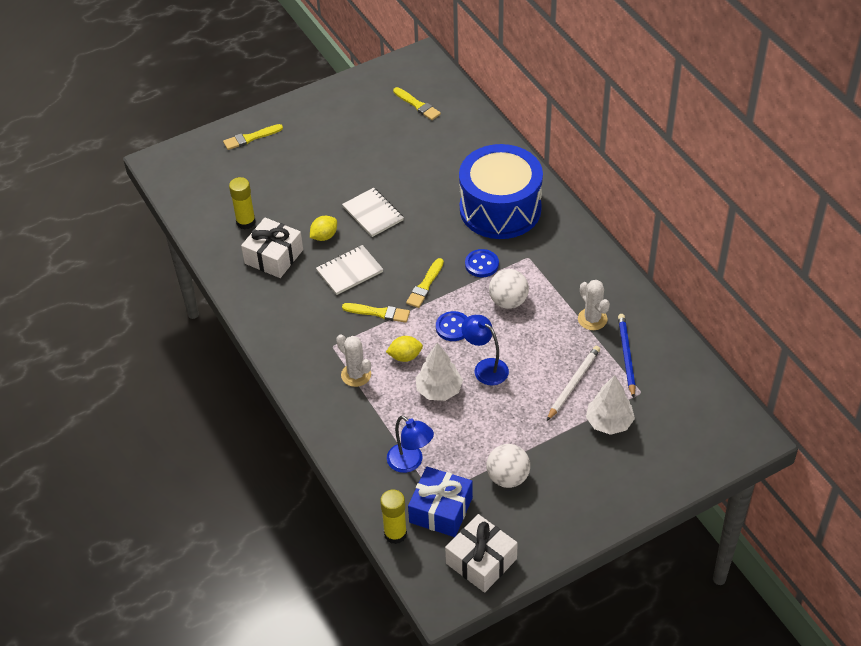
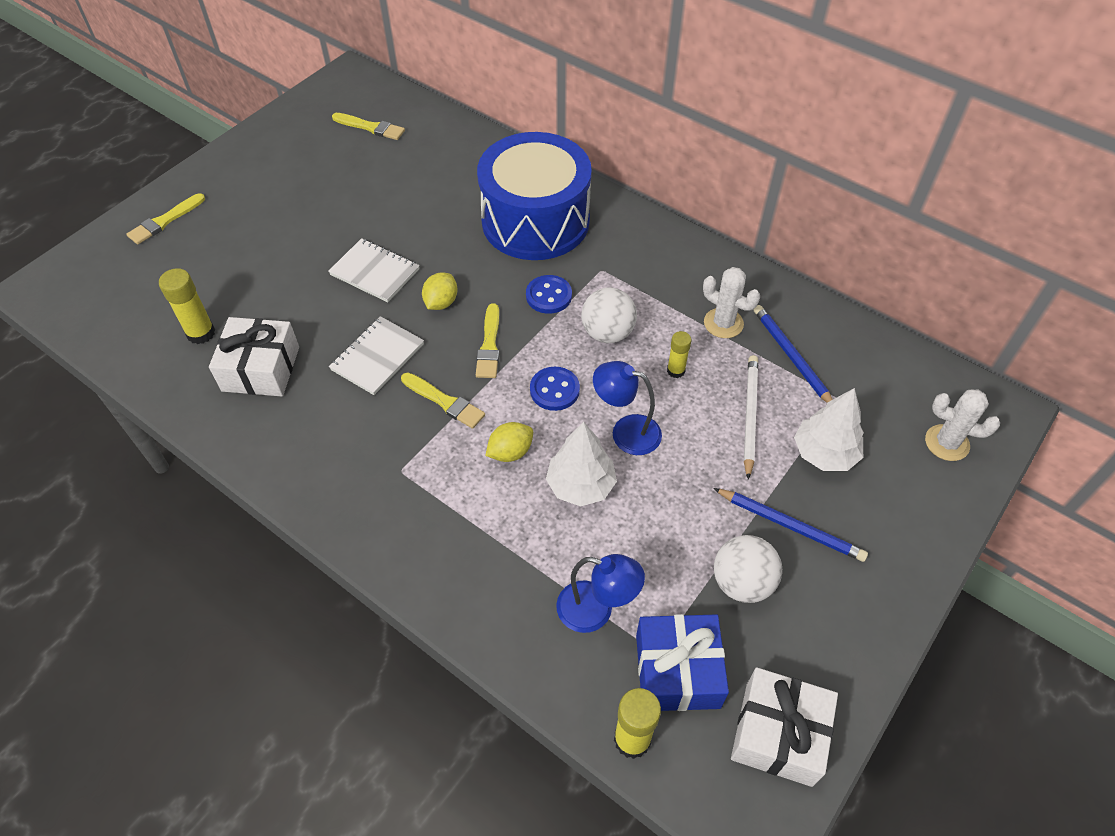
camera: 25 degrees left, 5 degrees up
(324, 236) = (321, 320): yellow lemon -> yellow lemon (441, 302)
(356, 375) = (454, 502): white cactus -> white cactus (947, 443)
(379, 313) = (445, 402): yellow brush -> yellow brush turned 45 degrees clockwise
(540, 340) = (676, 370): none -> yellow glue stick
(559, 457) = (790, 526): none -> blue pencil

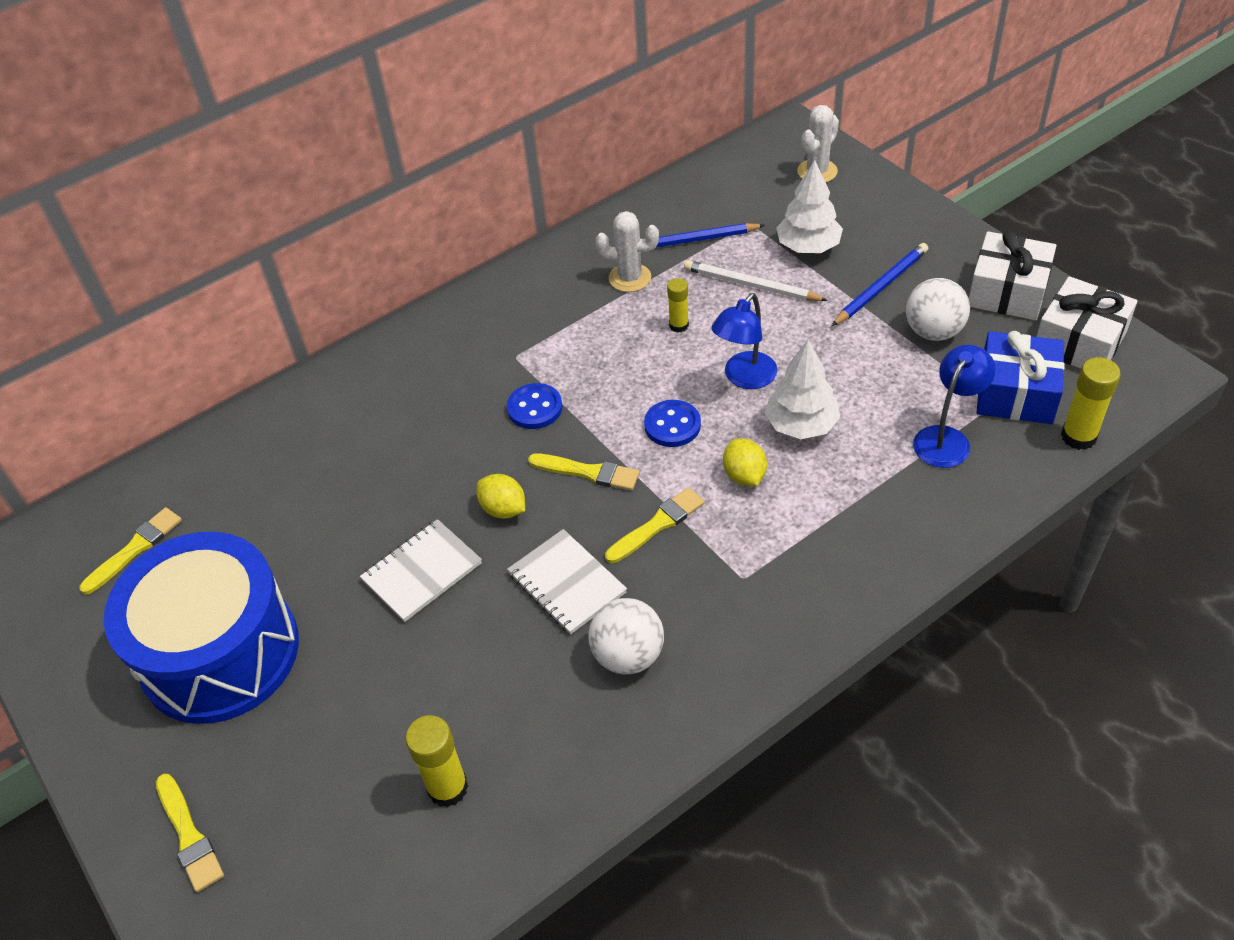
camera: 70 degrees left, 5 degrees down
(261, 369) = (540, 715): white gift -> white gift (1007, 291)
(535, 221) = (410, 401): blue drum -> blue drum (220, 652)
(607, 333) = (609, 368): white ball -> white ball (628, 655)
(723, 323) = (630, 278): white cactus -> white cactus turned 45 degrees clockwise

